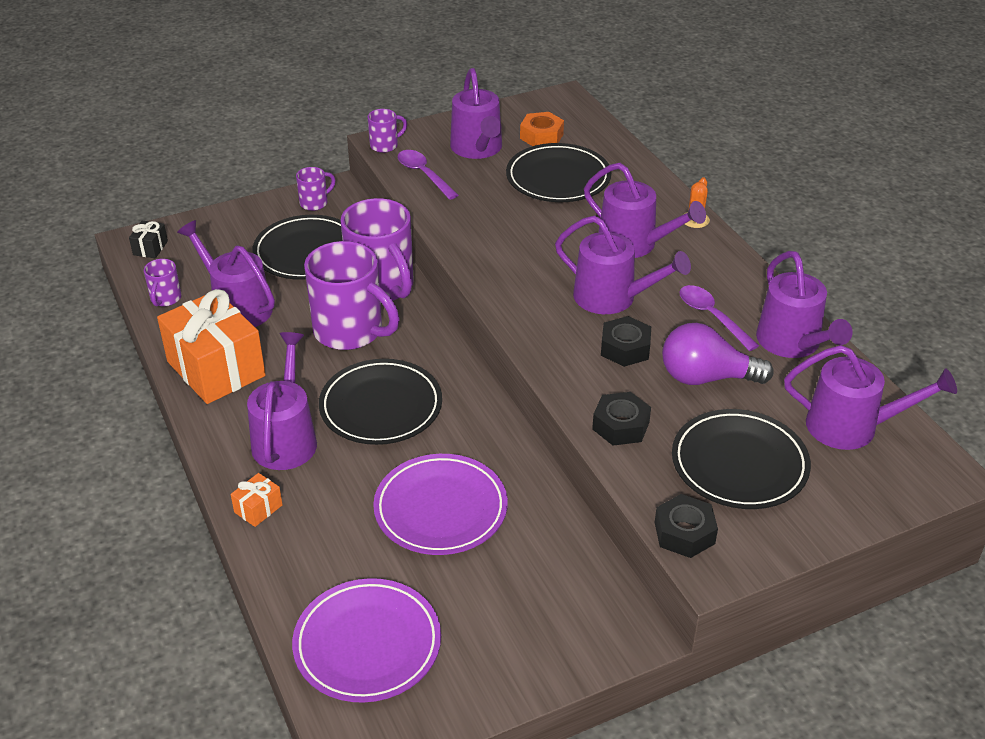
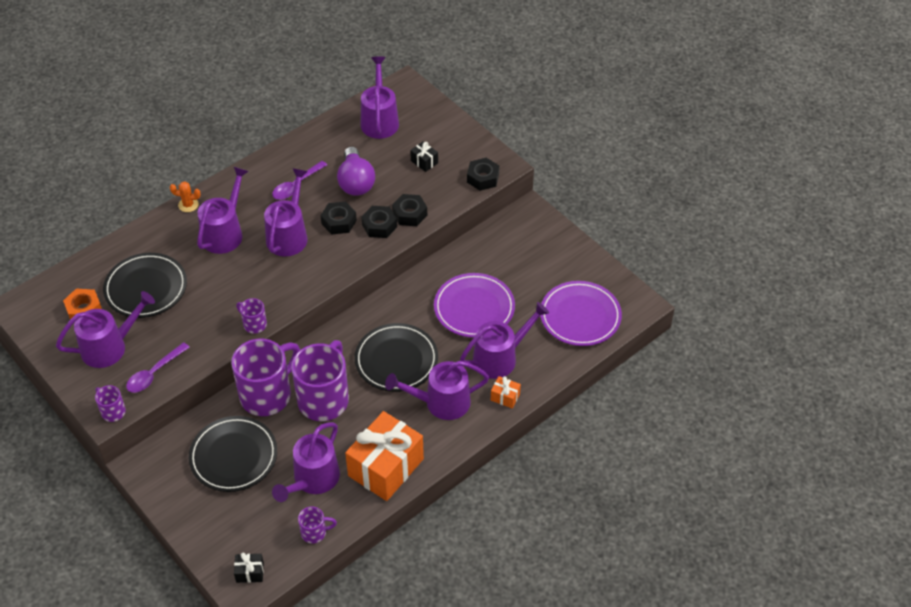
camera: 105 degrees left, 10 degrees up
(315, 203) = (162, 473): purple mug -> purple mug (254, 324)
(605, 388) = (379, 226): none -> black nut
(739, 464) = (424, 162): black plate -> black gift
(793, 343) = (313, 147): purple watering can -> purple watering can (500, 358)

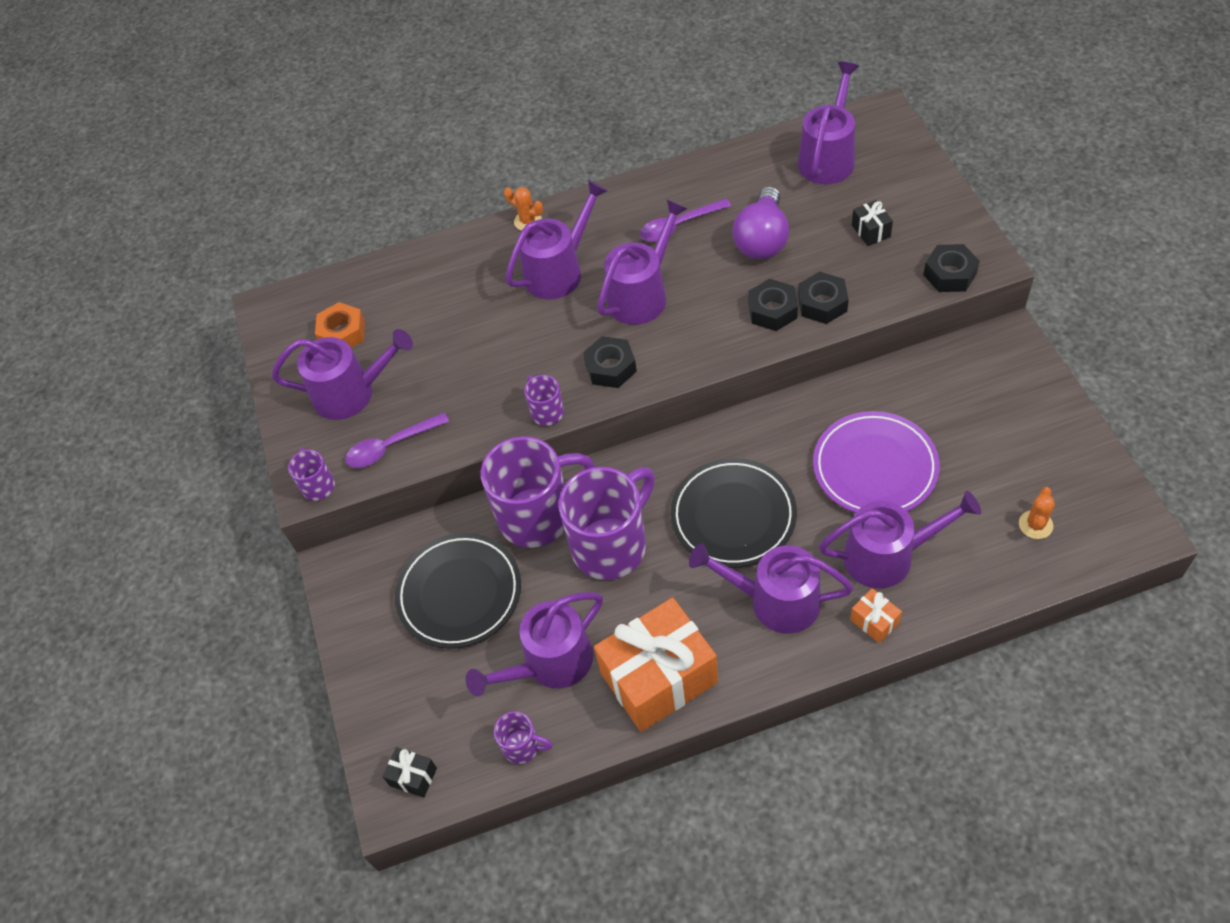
camera: 30 degrees right, 5 degrees up
(146, 288) = (429, 323): black plate -> none
(339, 222) = (717, 291): black nut -> black nut (611, 367)
(580, 316) = (1035, 525): purple plate -> orange cactus

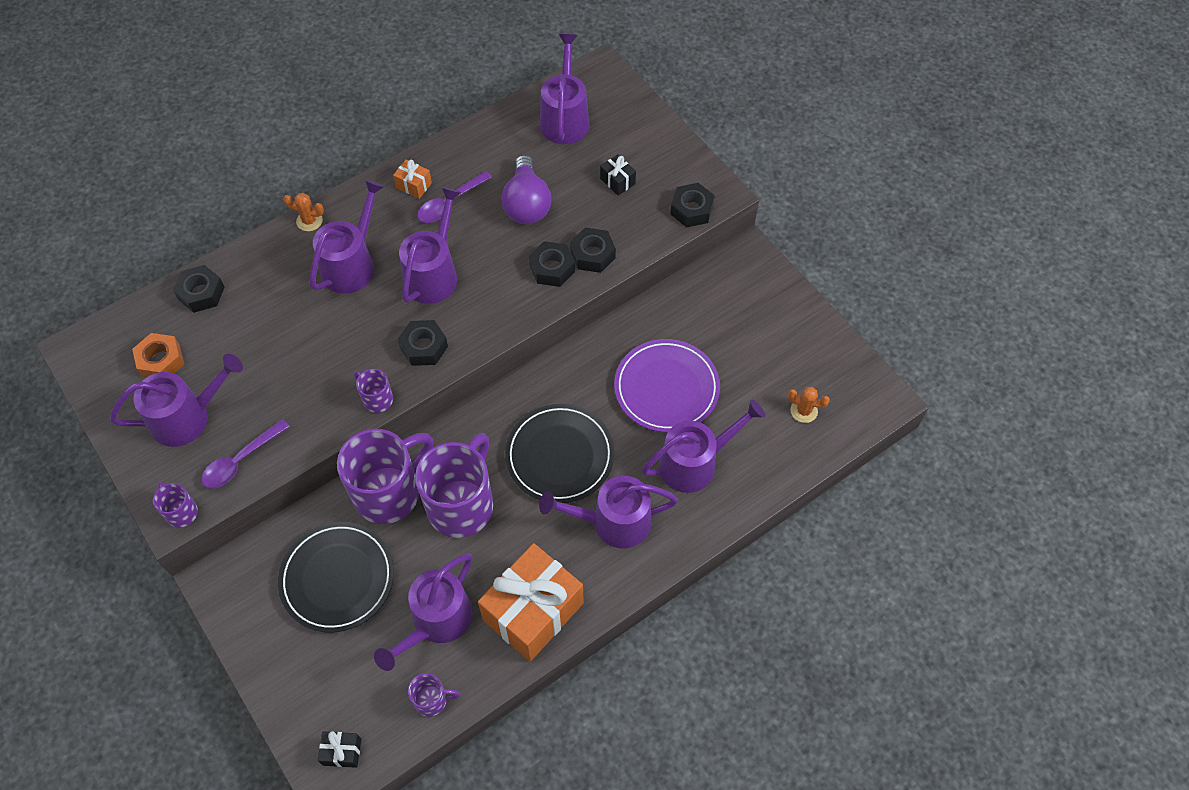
camera: 25 degrees left, 5 degrees up
(400, 274) = (201, 293): none -> black nut
(874, 621) = (697, 520): orange gift -> orange gift (414, 185)
(1035, 525) = (804, 411): orange cactus -> orange cactus turned 75 degrees counterclockwise

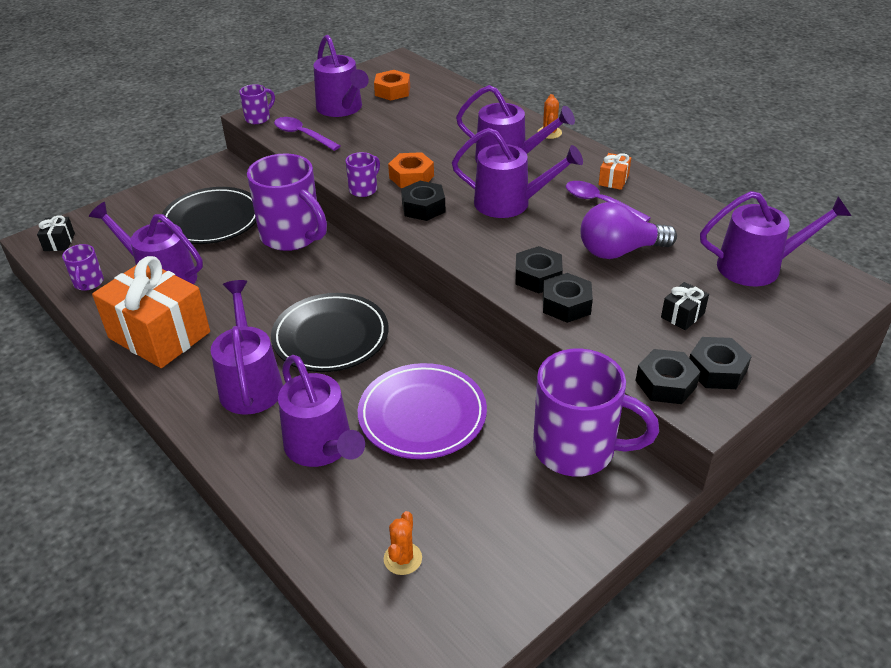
camera: 85 degrees right, 20 degrees down
(201, 293) = (459, 97): black nut -> black nut (716, 370)
(363, 353) = (411, 177): none -> orange nut
(462, 504) = (277, 278): purple mug -> purple mug (577, 449)

